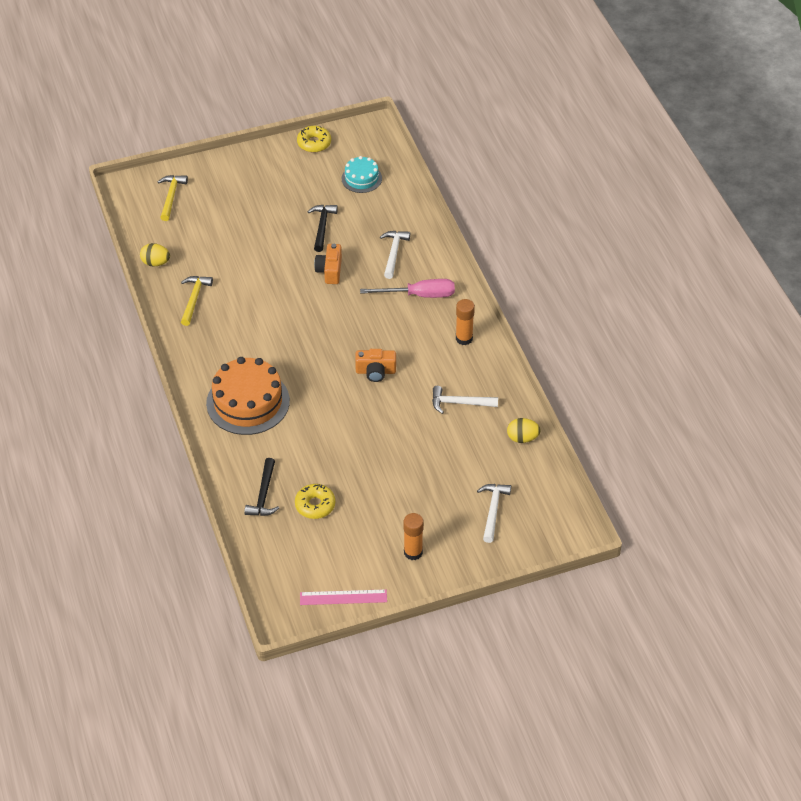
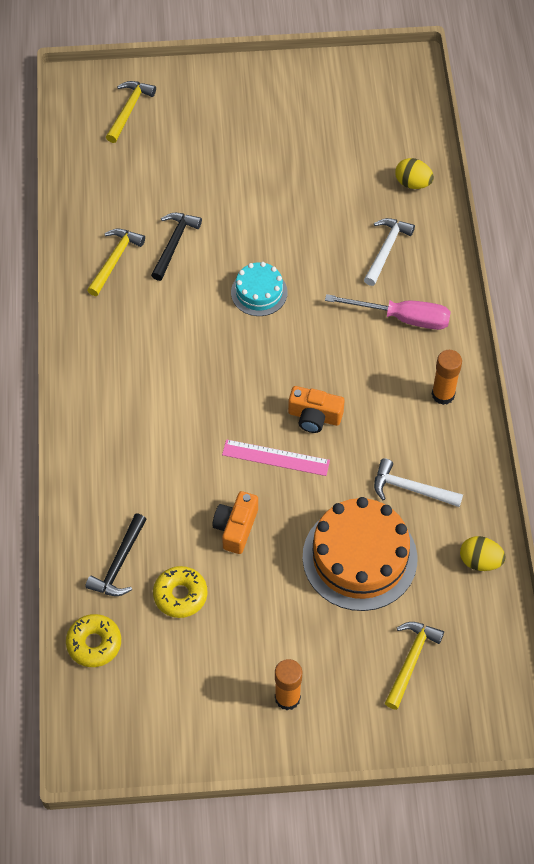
camera: 15 degrees right, 10 degrees up
(155, 263) = (82, 199): yellow egg -> yellow egg (412, 183)
(248, 402) = (138, 423): orange cake -> orange cake (359, 557)
(314, 143) = (329, 72): yellow donut -> yellow donut (94, 643)
(322, 226) = (305, 192): black hammer -> black hammer (174, 244)
(330, 270) = (297, 257): orange camera -> orange camera (236, 527)
(343, 597) = (177, 742): pink ruler -> pink ruler (275, 458)
(361, 178) = (375, 134): turquoise cake -> turquoise cake (259, 292)
(493, 510) = (411, 660): white hammer -> yellow hammer

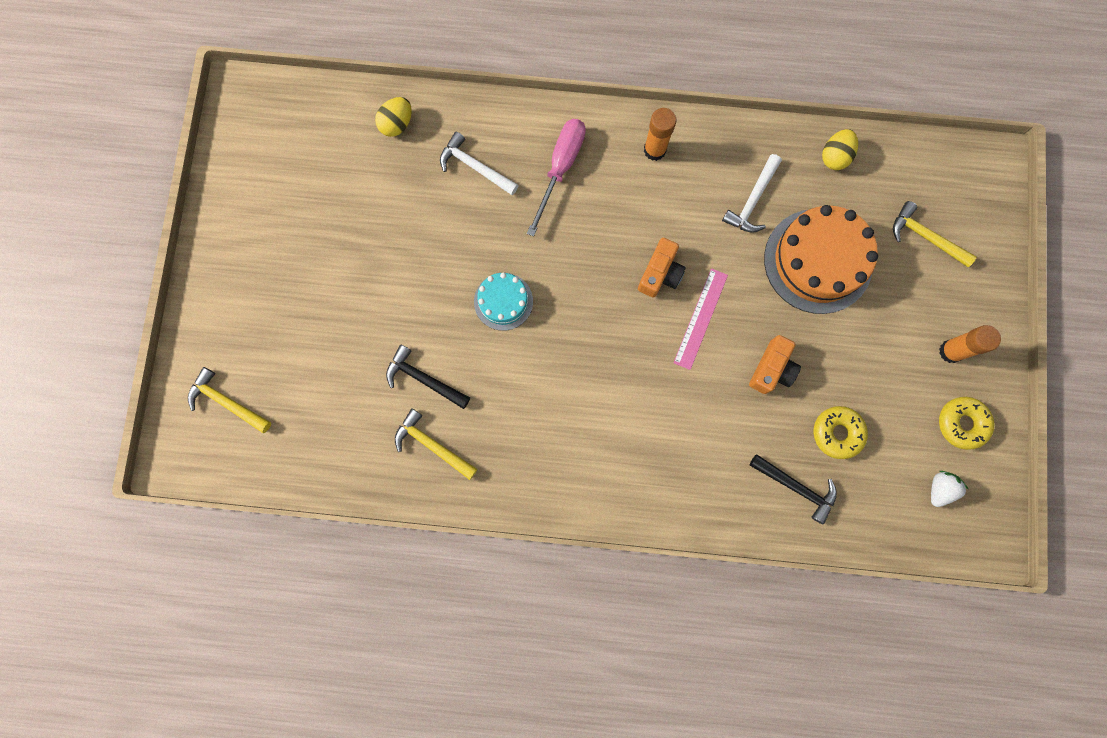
camera: 80 degrees left, 20 degrees up
(94, 643) = (878, 523): yellow donut -> yellow donut (961, 423)
(137, 699) = (939, 489): none -> white strawberry
(236, 527) = (772, 369): orange camera -> orange camera turned 90 degrees counterclockwise

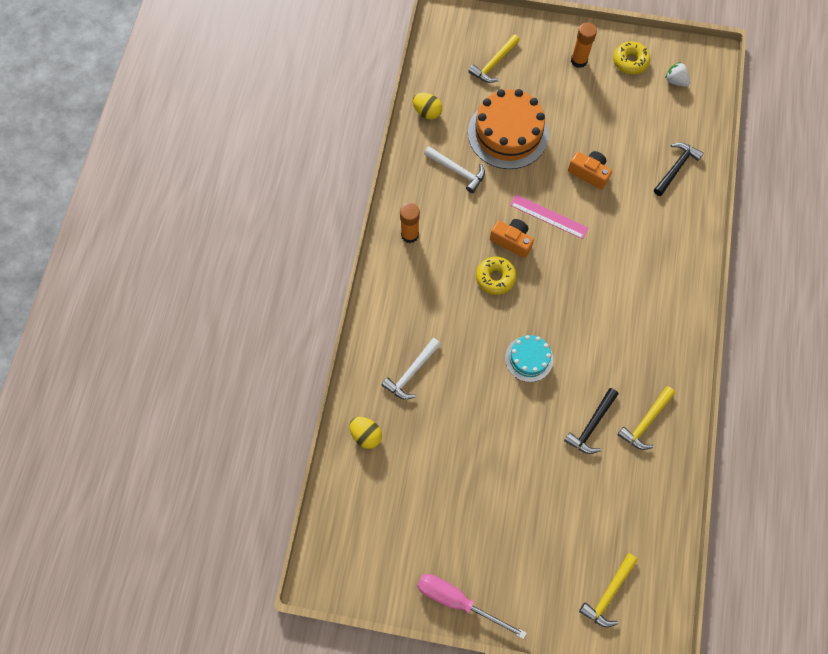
camera: 85 degrees left, 10 degrees down
(560, 169) = (419, 306): pink screwdriver -> pink screwdriver (457, 601)
(837, 433) = (636, 137): yellow donut -> yellow donut (495, 278)

